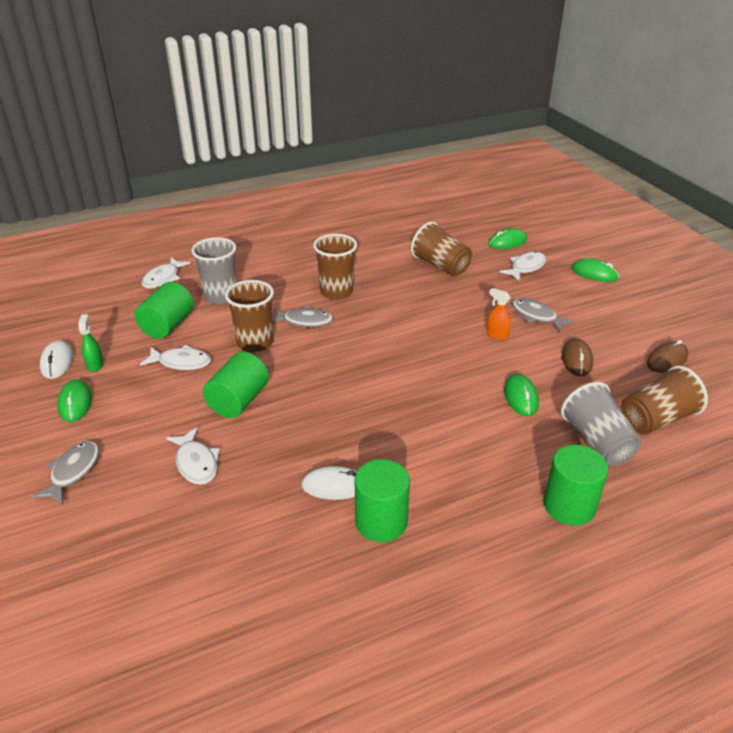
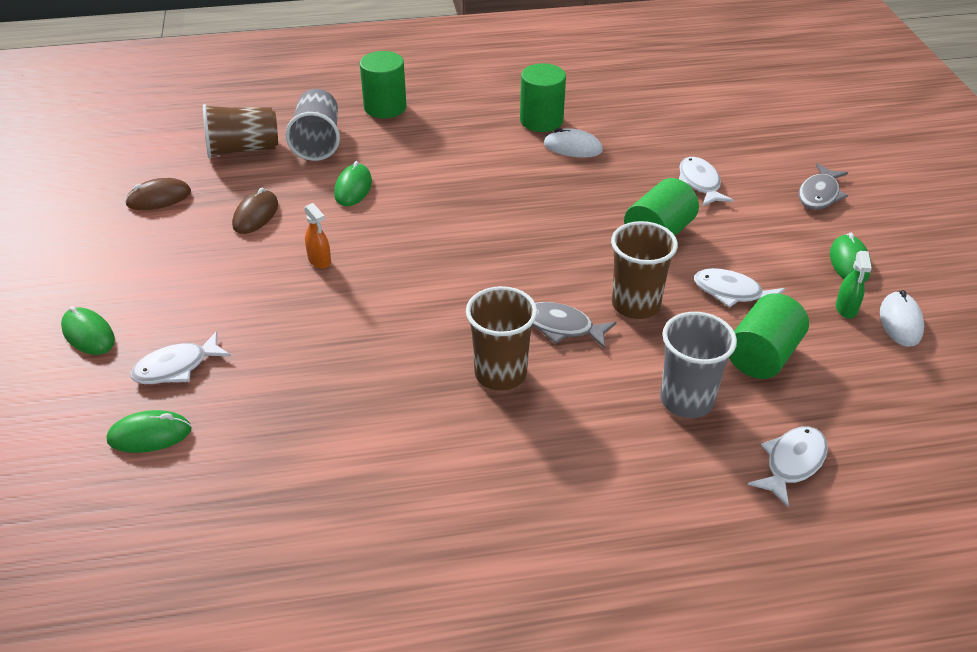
camera: 165 degrees left, 5 degrees up
(441, 265) = (307, 399): brown cup -> none
(536, 316) = (245, 278): grey fish -> none

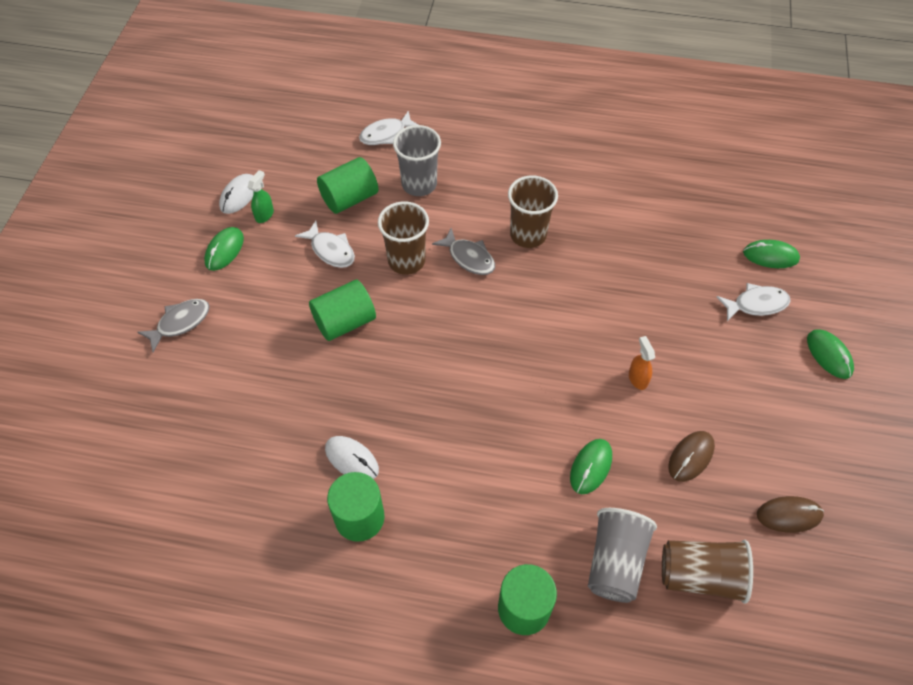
camera: 160 degrees left, 15 degrees up
(700, 183) = (268, 369): white fish -> none

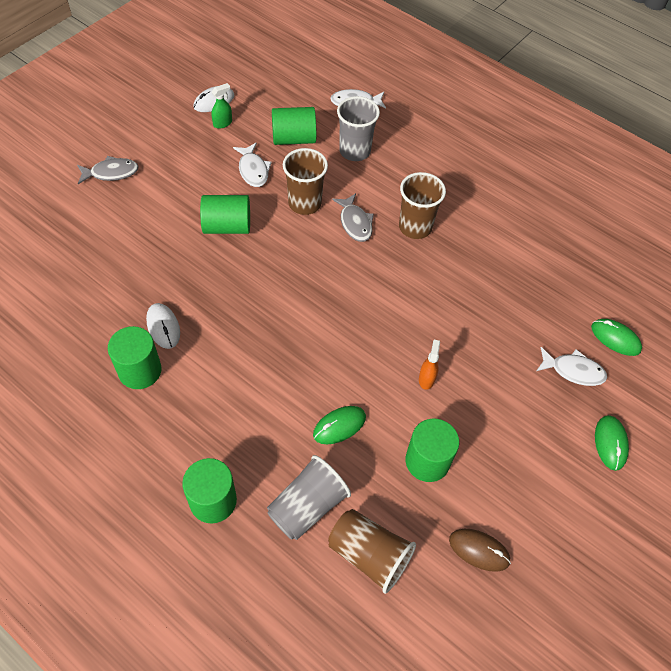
camera: 25 degrees right, 0 degrees up
(224, 250) = (176, 136): green mouse -> none
(690, 457) = (427, 461): brown mouse -> green cylinder

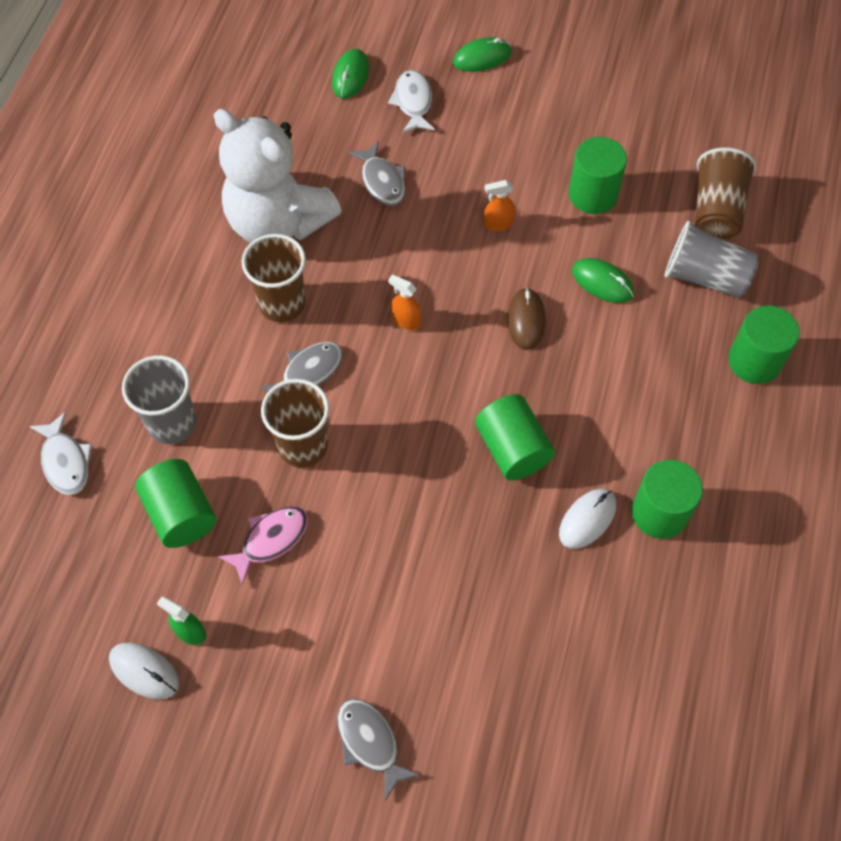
camera: 110 degrees left, 5 degrees up
(227, 226) = (392, 524): green cylinder -> green cylinder (512, 449)
(253, 170) = (270, 540): white fish -> pink fish
(368, 288) = (406, 320): none -> orange spray bottle
(479, 550) = (655, 129): brown mouse -> brown mouse (526, 320)
(485, 247) = (278, 222): none -> white teddy bear
(498, 320) = (382, 181): none -> grey fish

